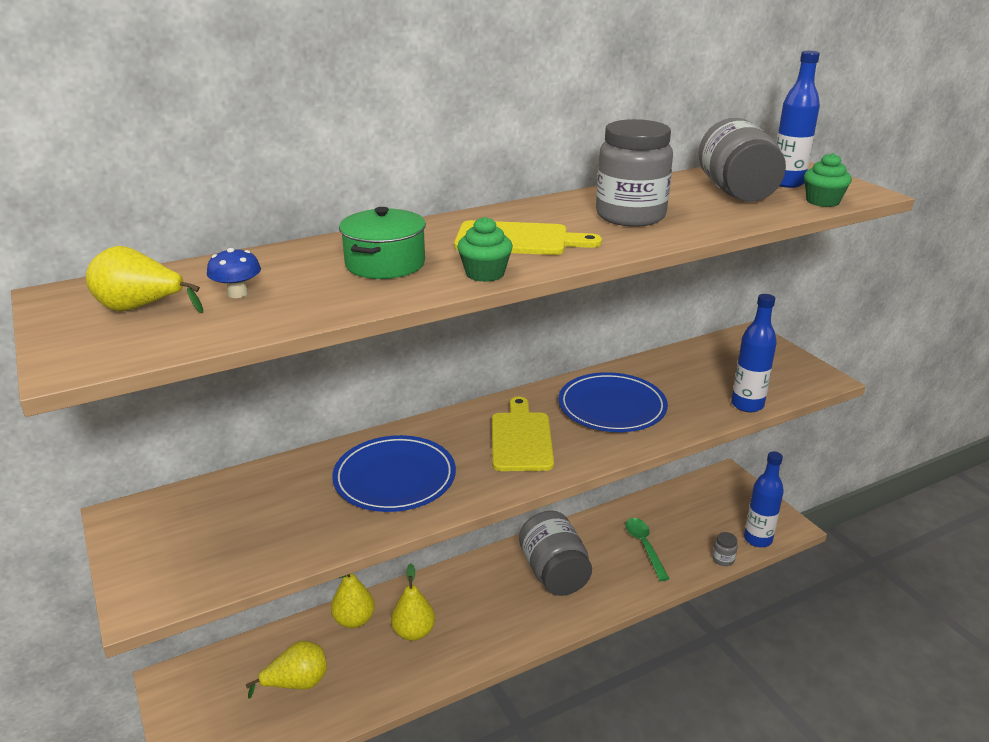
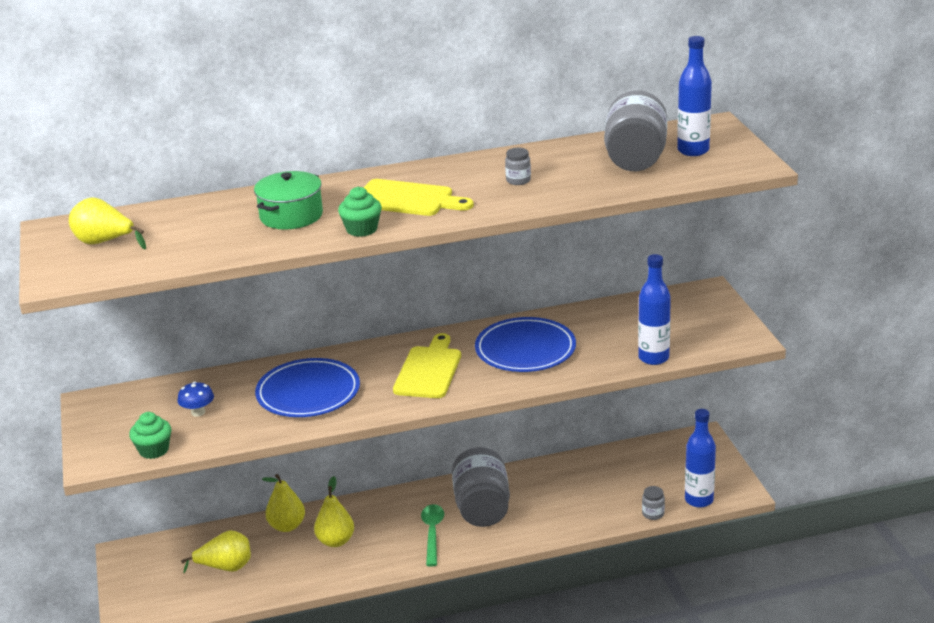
camera: 15 degrees right, 0 degrees up
(237, 293) = (174, 235): blue mushroom -> blue mushroom (198, 412)
(630, 216) = (518, 180): grey jar -> grey jar, size x0.41
(644, 546) = (580, 494): green spoon -> green spoon (432, 533)
(822, 201) = (705, 173): green cupcake -> green cupcake (154, 450)

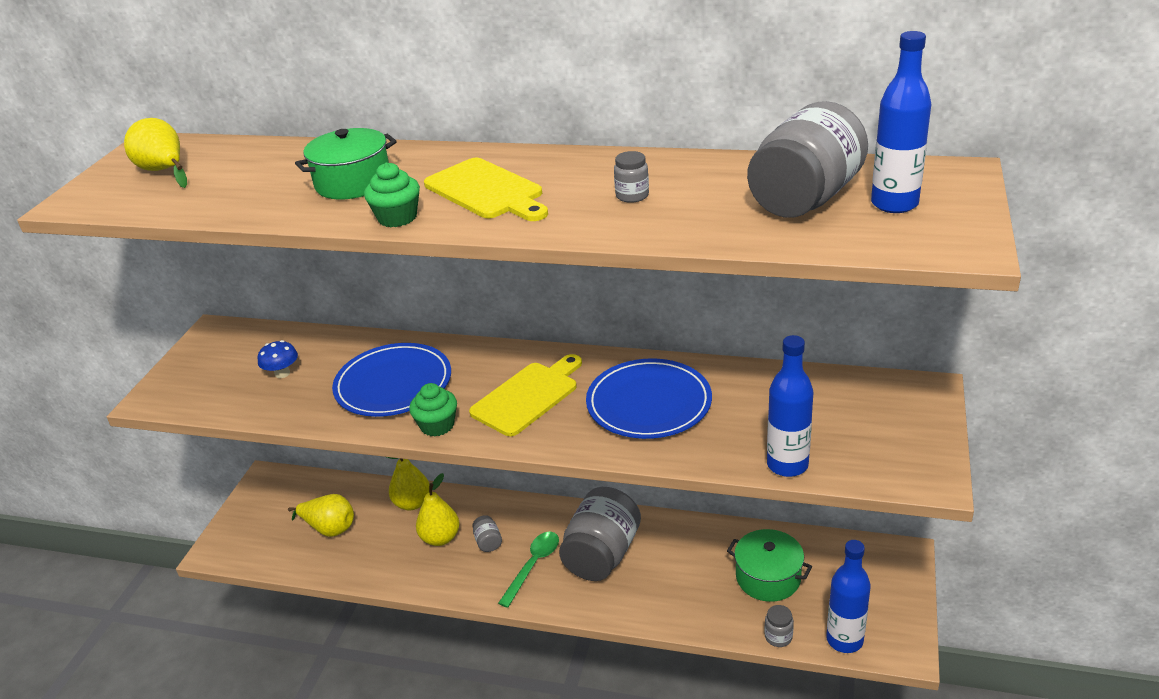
camera: 30 degrees right, 5 degrees up
(154, 450) = (208, 403): green cupcake -> green cupcake (437, 425)
(380, 530) = (488, 542): none -> grey jar
(619, 481) = (768, 577): none -> green pot

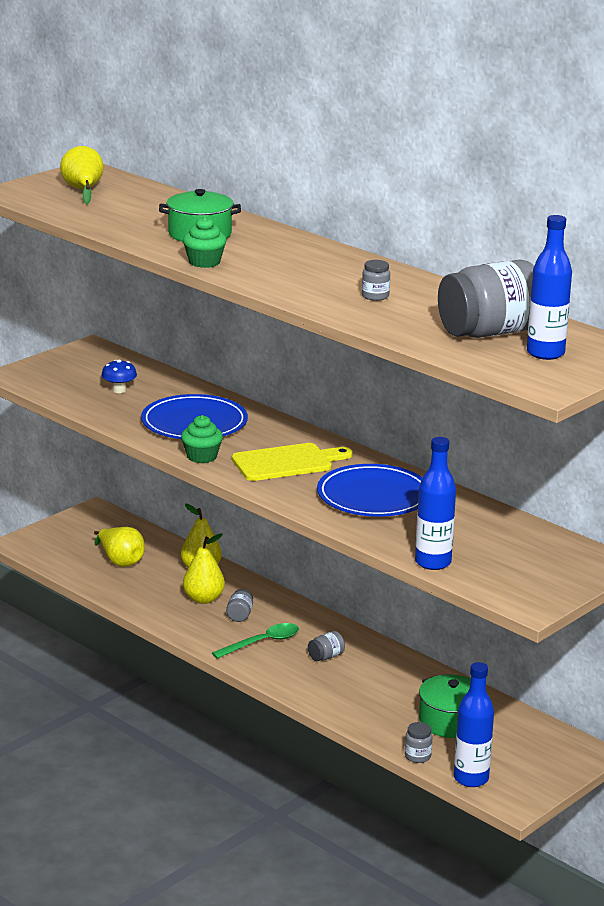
camera: 25 degrees right, 10 degrees down
(487, 191) = (282, 265): yellow cutting board -> none
(602, 554) = (326, 657): grey jar -> grey jar, size x0.41

